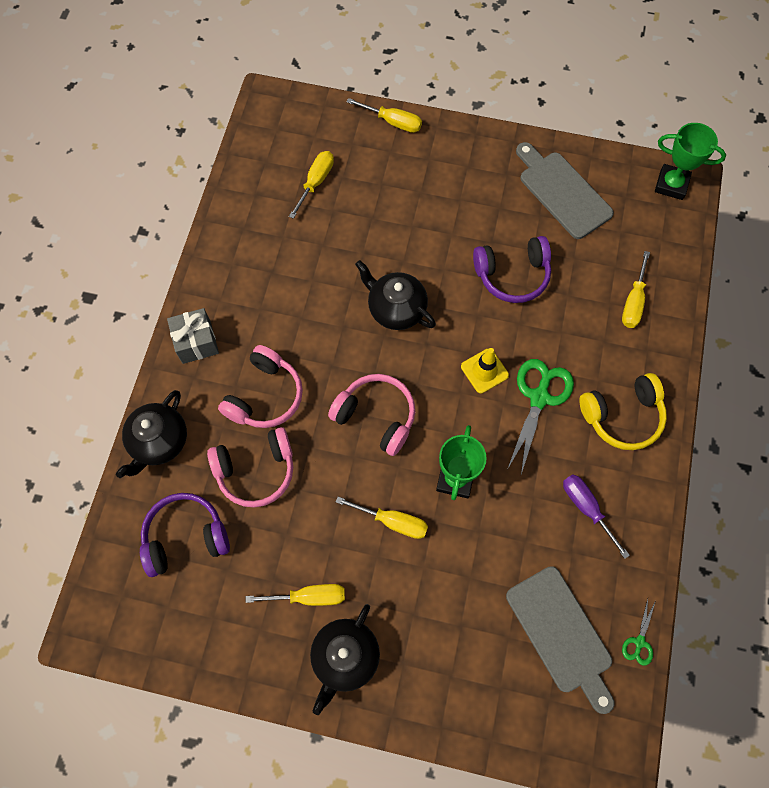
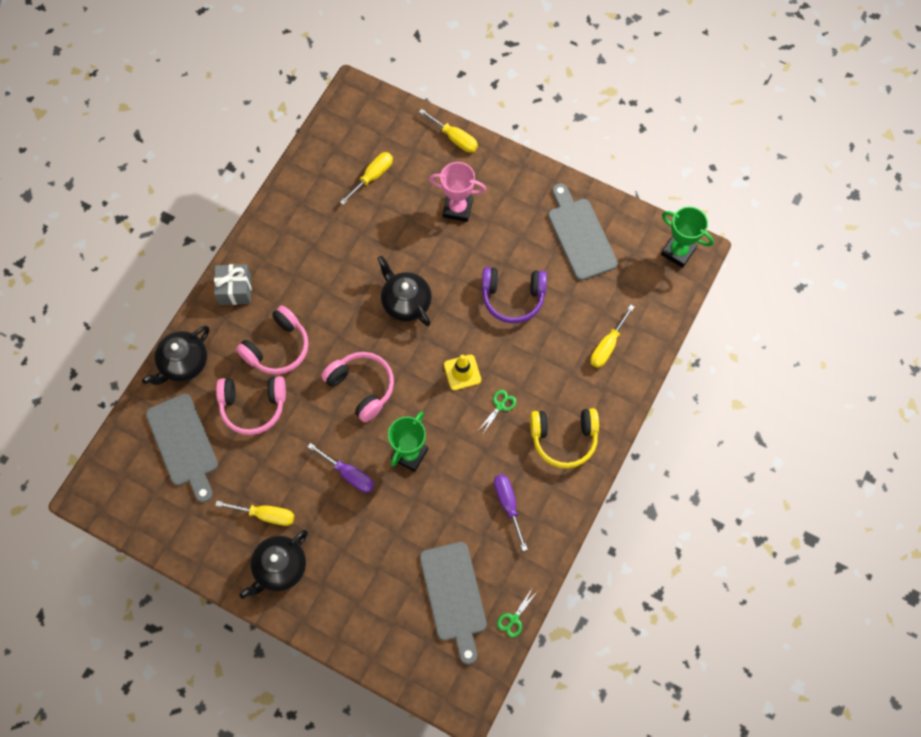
camera: 15 degrees right, 0 degrees up
(185, 537) = (183, 444): purple headphones -> grey cutting board
(392, 521) = (349, 474): yellow screwdriver -> purple screwdriver
(420, 194) = (457, 208): none -> pink trophy
(539, 397) = (500, 406): green scissors -> green scissors, size x0.49

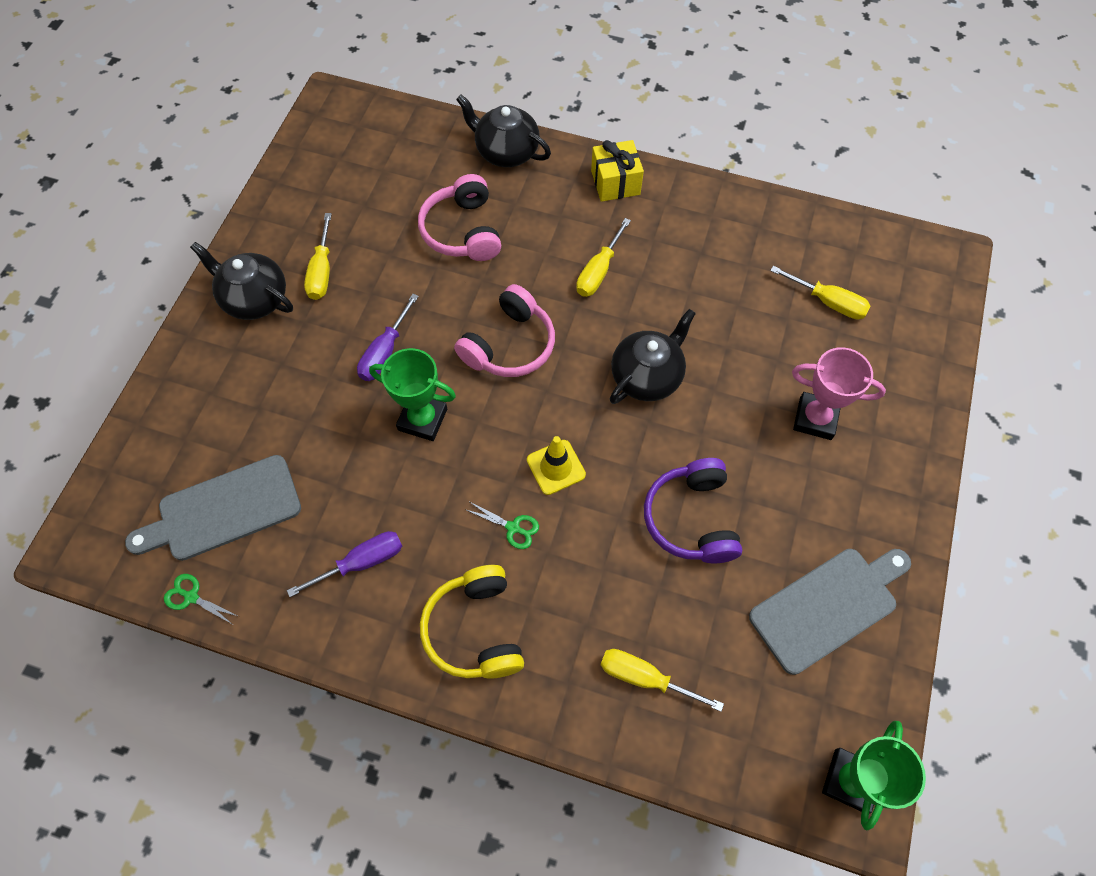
camera: 80 degrees right, 5 degrees down
(183, 444) = (403, 172): grey cutting board -> none
(235, 290) = (615, 183): grey gift -> yellow gift
(277, 348) = (546, 241): pink headphones -> none
(454, 138) = (930, 395): yellow screwdriver -> yellow screwdriver (598, 271)
(457, 208) = (815, 418): pink trophy -> pink trophy turned 75 degrees counterclockwise

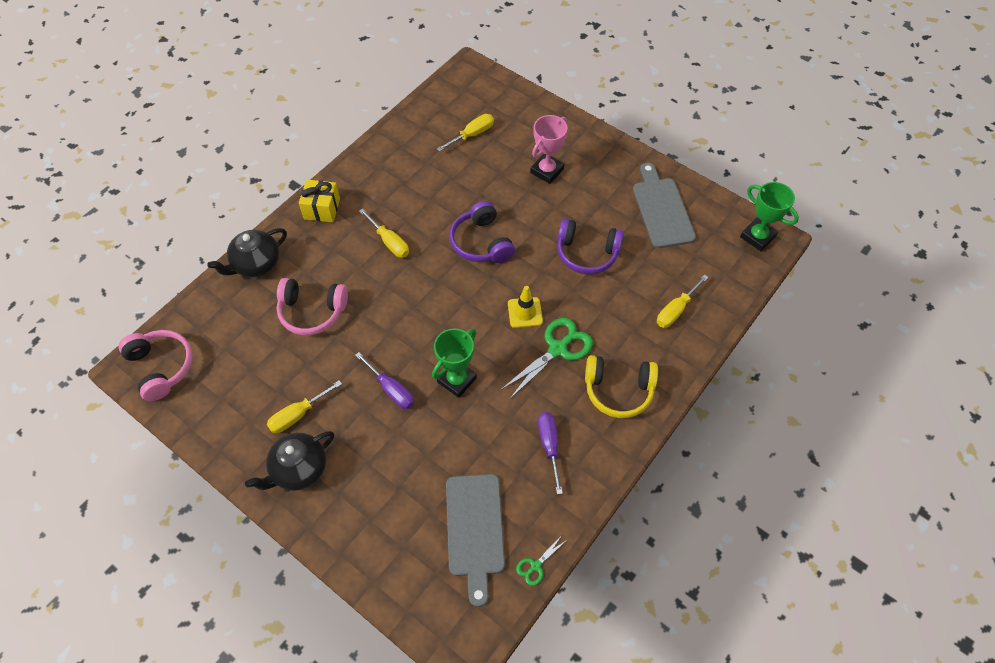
camera: 70 degrees left, 5 degrees down
(322, 271) = (298, 415): yellow screwdriver -> yellow screwdriver turned 120 degrees clockwise
(509, 345) = (422, 311): pink headphones -> pink headphones (161, 367)
(513, 528) = (557, 349): green scissors -> green scissors, size x2.05
(647, 376) = (481, 242): black teapot -> purple headphones

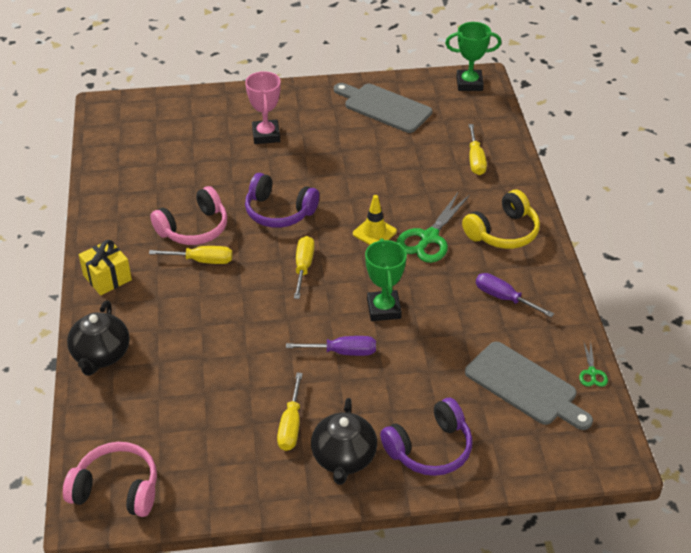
camera: 45 degrees left, 15 degrees down
(312, 312) = (202, 351): pink headphones -> pink headphones (194, 228)
(472, 135) = (170, 148): yellow screwdriver -> yellow screwdriver (303, 267)
(557, 349) = (429, 238): green scissors -> green scissors turned 150 degrees counterclockwise
(587, 253) = (368, 167): purple headphones -> purple headphones (430, 449)

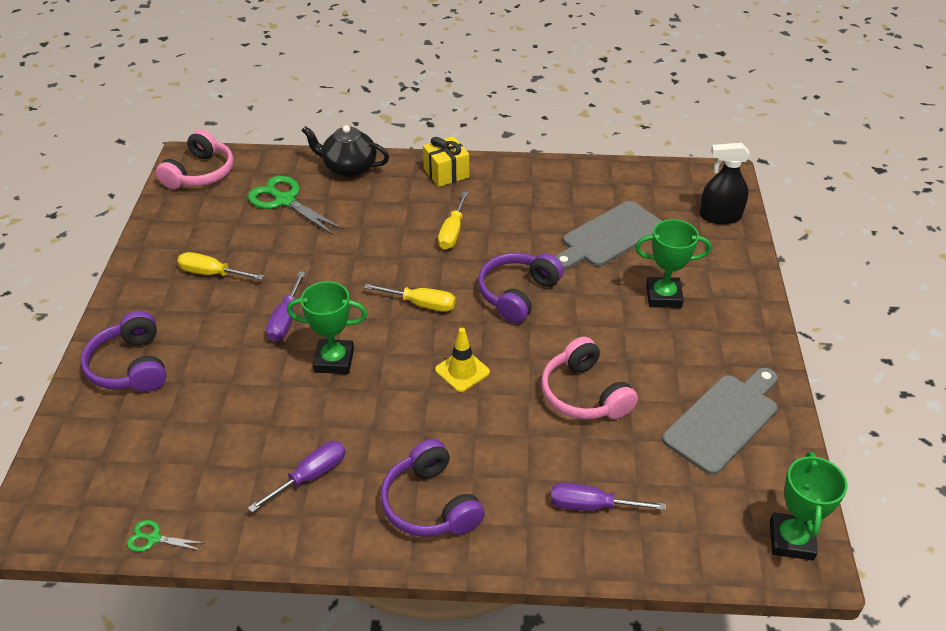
camera: 100 degrees right, 0 degrees up
(161, 108) = (720, 216): none -> black spray bottle
(194, 228) = (503, 229): pink headphones -> pink headphones (584, 394)
(266, 135) = (663, 296): pink trophy -> green trophy
(344, 458) = (155, 303): black teapot -> none
(429, 238) = (439, 421): green scissors -> green scissors (285, 200)
(475, 160) = (592, 506): yellow screwdriver -> purple screwdriver
(503, 232) = (430, 504): yellow headphones -> purple headphones
(525, 386) = (167, 464): grey cutting board -> grey cutting board (609, 236)

